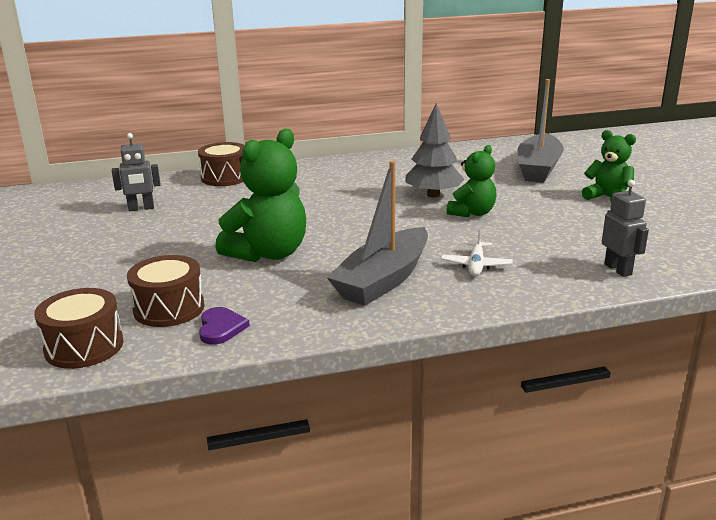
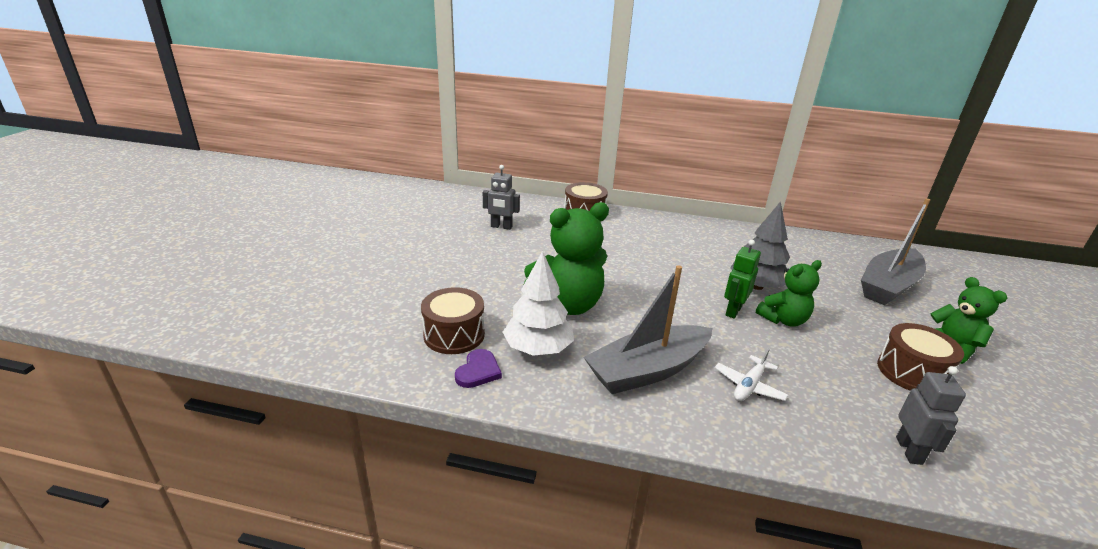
camera: 25 degrees right, 5 degrees up
(84, 346) = (371, 349): brown drum -> brown drum (911, 372)
(267, 294) = (538, 348): none -> white tree
(426, 218) = (733, 311): none -> green robot

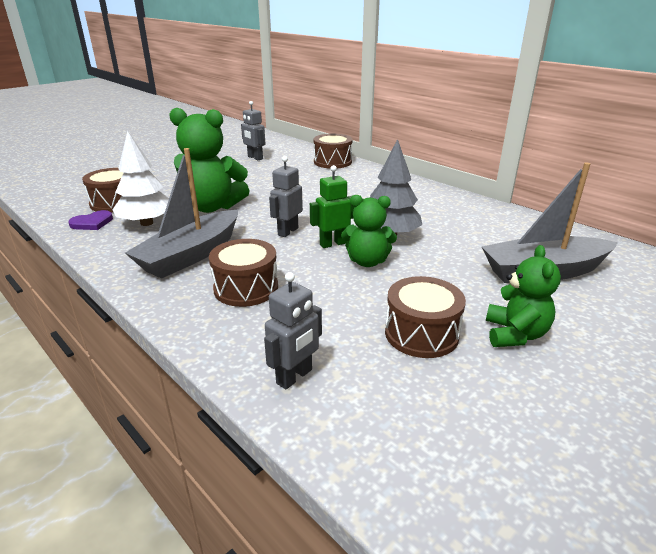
camera: 35 degrees right, 0 degrees up
(647, 370) = (191, 255): grey boat -> grey boat turned 60 degrees counterclockwise
(680, 310) = (287, 231): none -> grey robot
(749, 386) = (246, 288): white plane -> brown drum

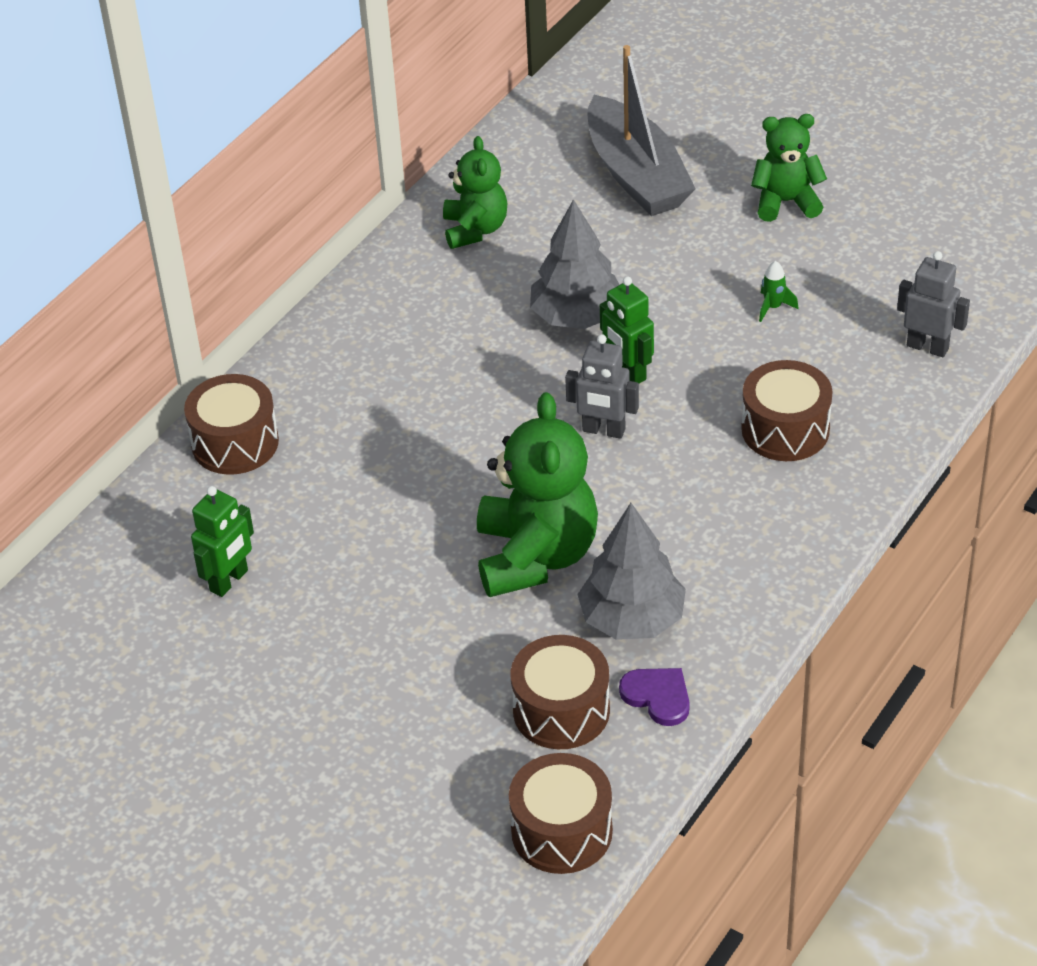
camera: 100 degrees left, 15 degrees up
(146, 223) = (632, 619): white tree -> grey tree
(191, 255) = (721, 516): grey boat -> none
(255, 158) = (229, 581): grey robot -> green robot
(367, 261) = (669, 329): green teddy bear -> green teddy bear (475, 229)
(376, 305) = (773, 307): none -> green rocket
(421, 334) = (815, 267): brown drum -> brown drum (562, 831)

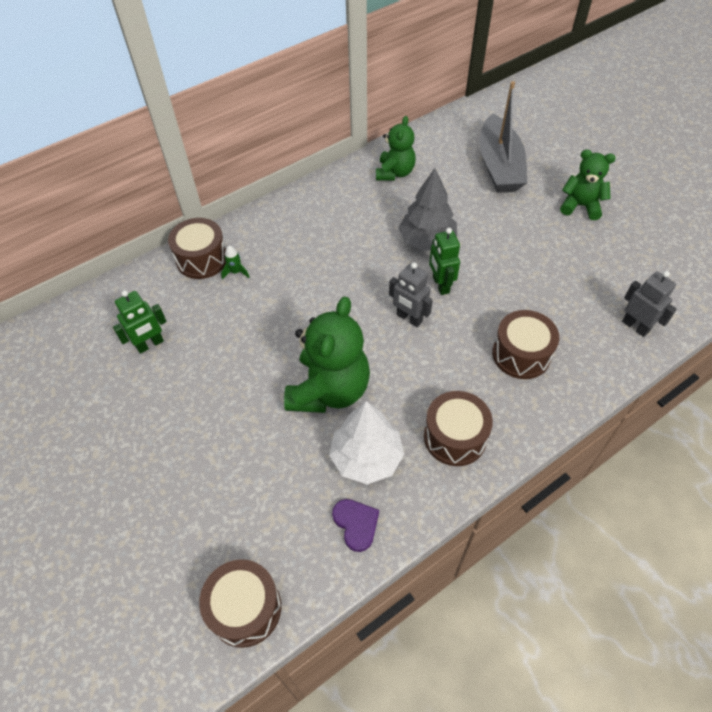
camera: 20 degrees right, 10 degrees up
(561, 710) = (290, 510): brown drum -> brown drum (455, 437)
(632, 619) = (366, 458): grey tree -> white tree
(773, 307) = (546, 270): green rocket -> green rocket (236, 272)

